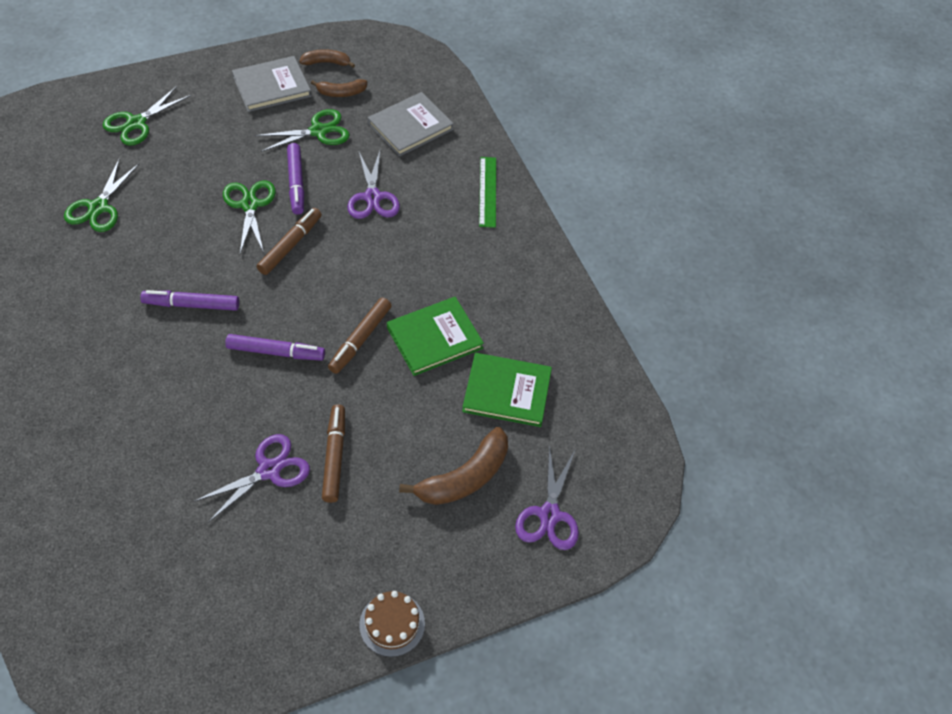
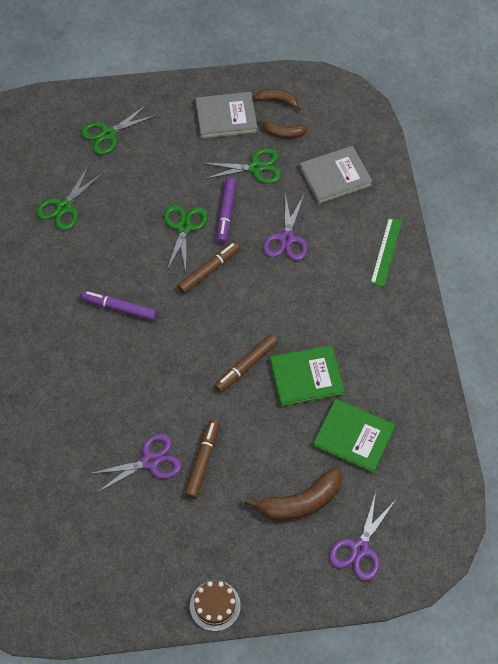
camera: 20 degrees right, 5 degrees up
(275, 352) = (176, 363): purple marker -> none

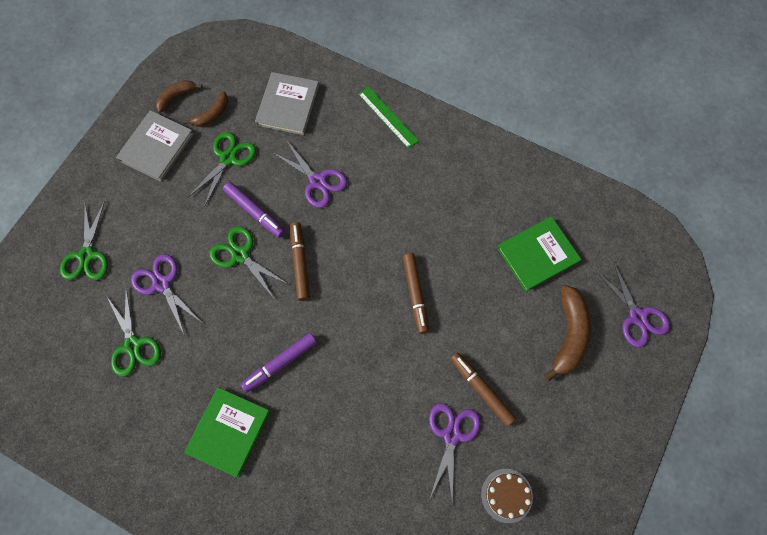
camera: 55 degrees left, 10 degrees up
(123, 193) = (162, 284): none -> purple scissors
(215, 605) = (620, 466): brown cake -> brown cake (506, 495)
(306, 377) = (459, 254): green book -> green book (228, 431)

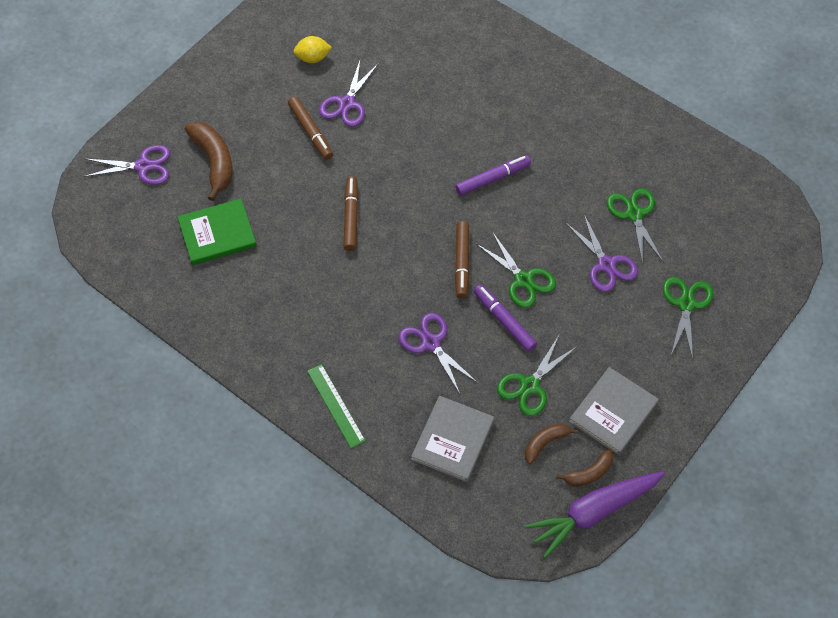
camera: 170 degrees left, 10 degrees down
(172, 70) = (593, 512): none -> purple carrot
(228, 431) = (545, 134): green book -> none
(506, 495) = (313, 58): brown cake -> yellow lemon
(569, 335) = (214, 161): brown banana -> brown banana turned 135 degrees clockwise
(637, 316) = (143, 166): purple scissors -> purple scissors turned 105 degrees clockwise

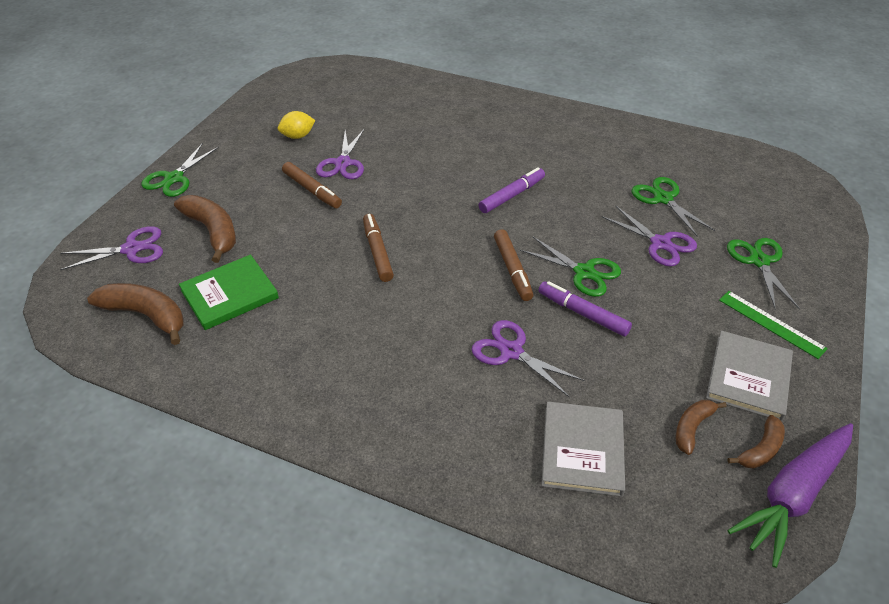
camera: 15 degrees left, 15 degrees down
(148, 239) = (146, 315): none -> brown banana
(336, 405) = (423, 443): green ruler -> green ruler (771, 323)
(529, 385) = (642, 370): green scissors -> green scissors (174, 178)

